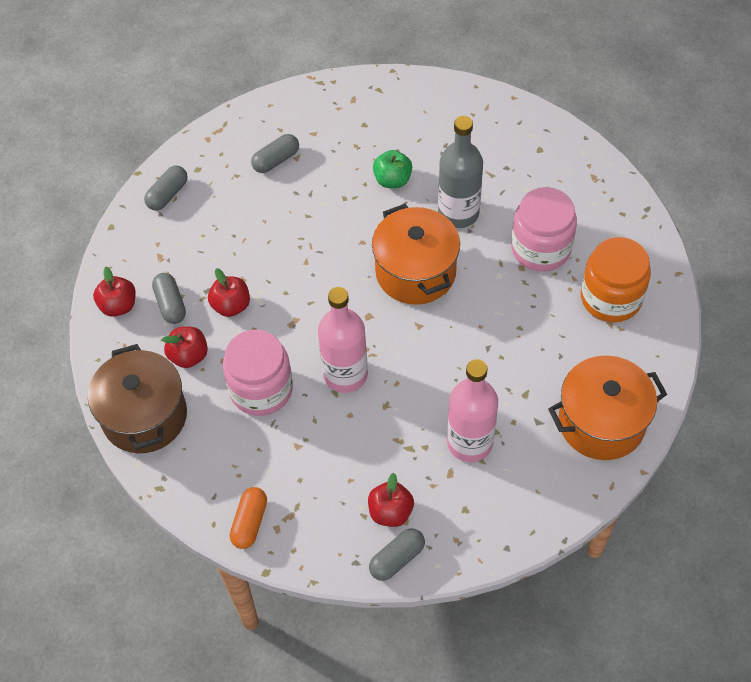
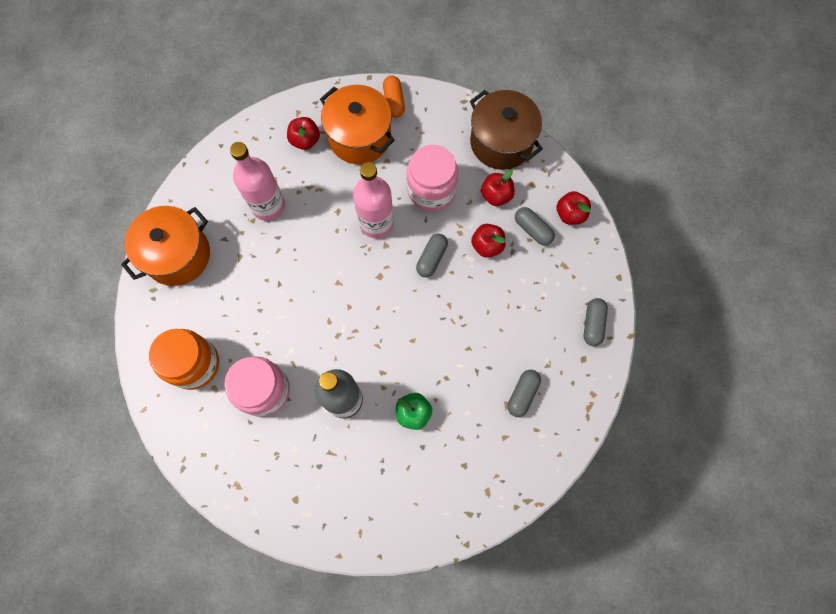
camera: 155 degrees right, 15 degrees up
(397, 559) = (289, 113): grey capsule -> grey capsule (431, 258)
(415, 272) = (358, 328): orange pot -> orange pot (359, 137)

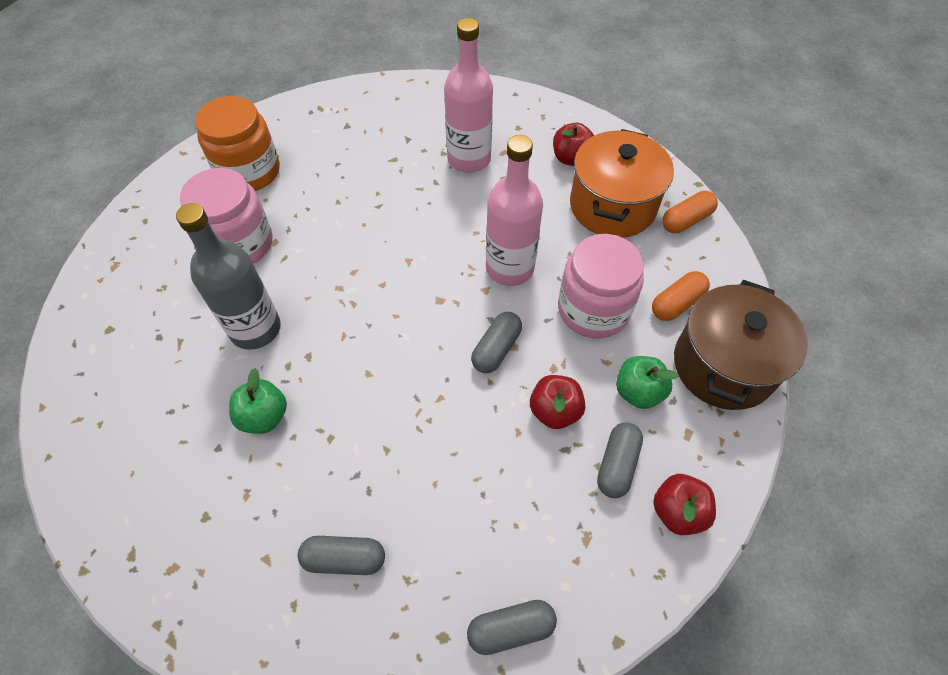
camera: 65 degrees right, 15 degrees down
(178, 255) = (368, 111): orange pot -> none
(431, 258) = (496, 349): grey capsule -> grey capsule turned 60 degrees counterclockwise
(450, 142) = (677, 303): none -> orange capsule
(496, 195) = (638, 392): red apple -> green apple

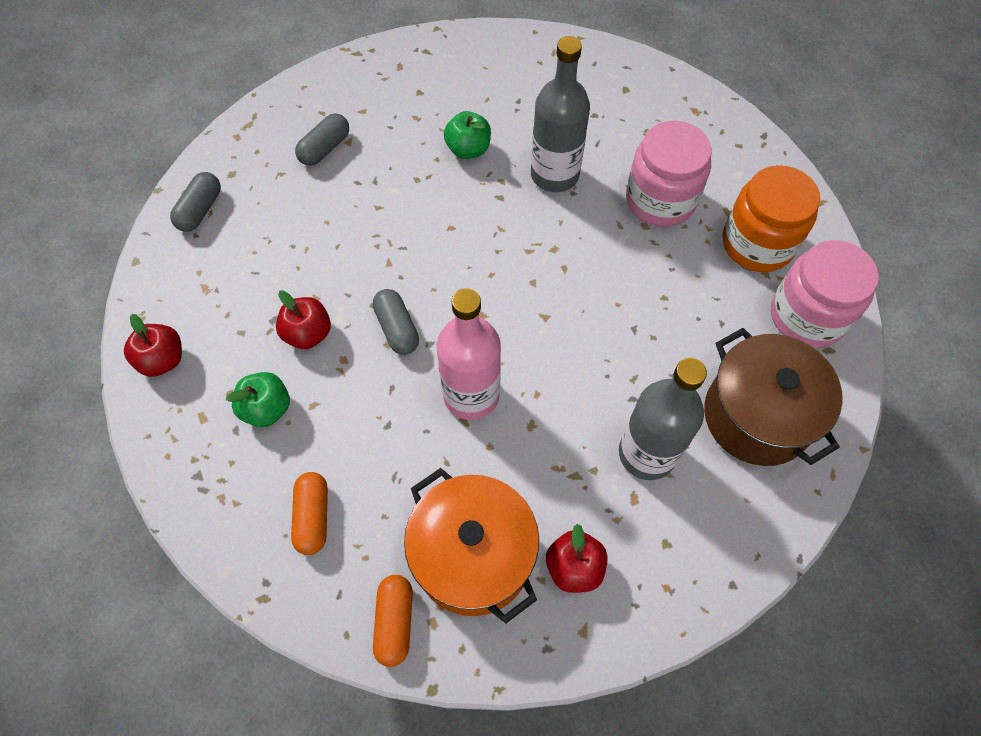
camera: 125 degrees right, 5 degrees up
(469, 159) = (647, 453): pink bottle -> grey bottle
(593, 309) = (369, 435): pink jar -> pink jar (807, 316)
(617, 464) = (230, 346): grey capsule -> none
(723, 365) = (224, 501): brown pot -> brown pot (757, 416)

